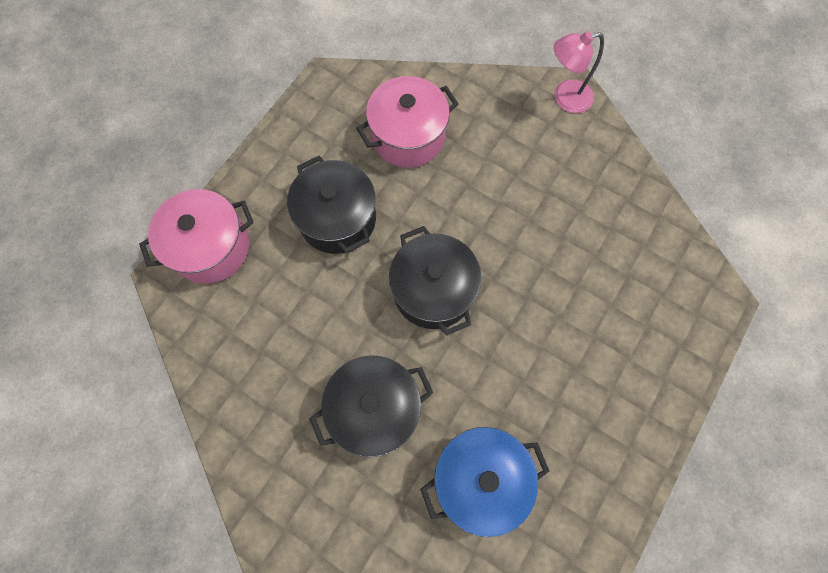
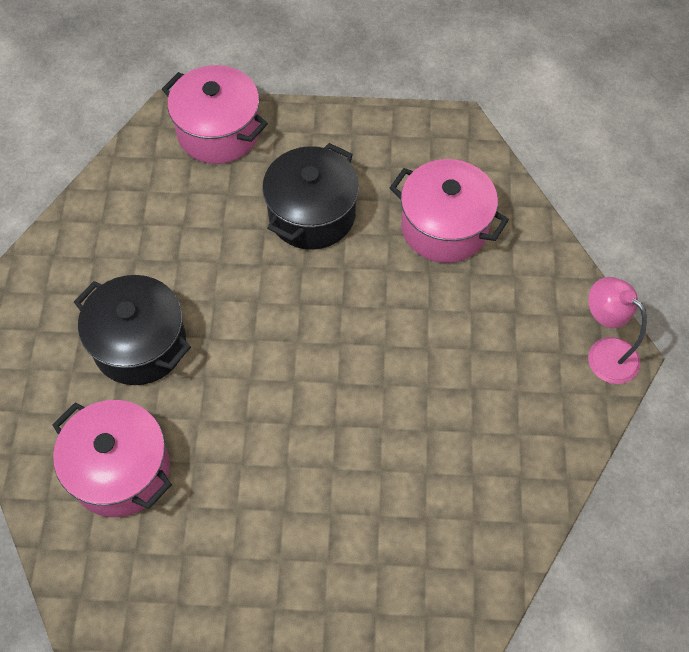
camera: 60 degrees right, 10 degrees down
(433, 290) = (289, 335): black pot -> none
(479, 478) = (121, 470): blue pot -> pink pot

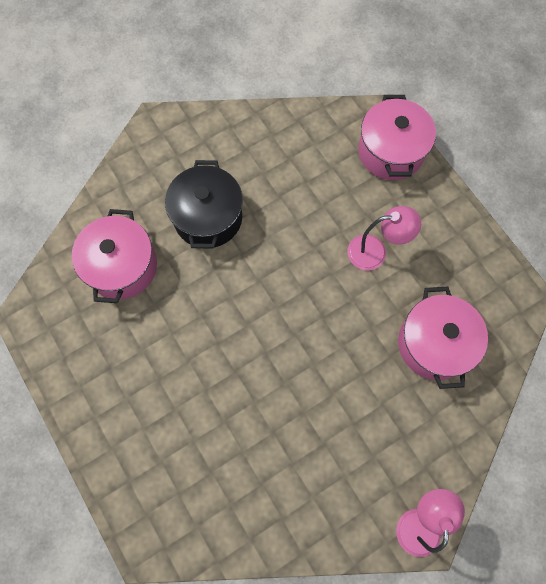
camera: 55 degrees right, 10 degrees up
(312, 214) = (375, 252): black pot -> pink lamp

